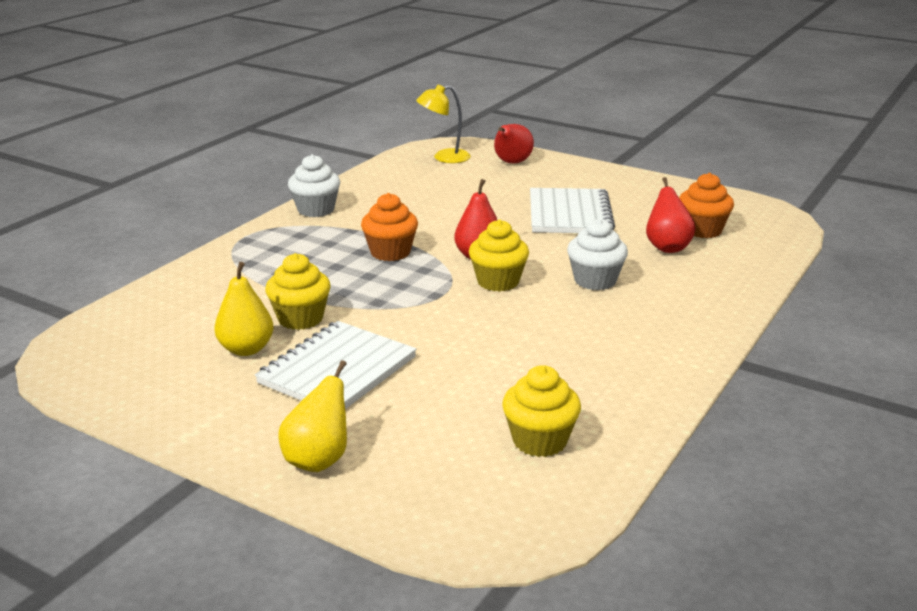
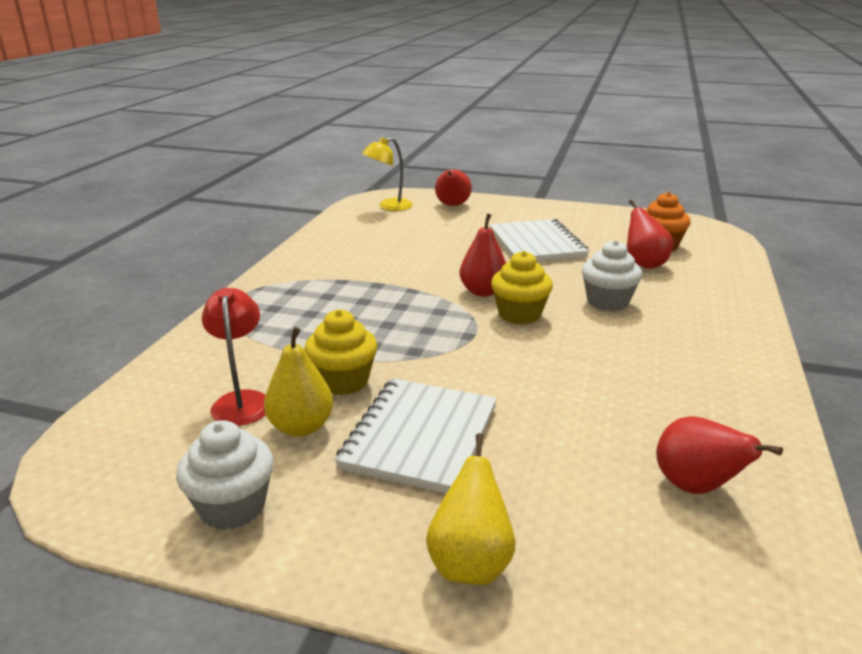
camera: 15 degrees left, 0 degrees up
(210, 322) = (242, 401): none -> red lamp
(316, 210) = (294, 265): white cupcake -> white cupcake (232, 507)
(390, 252) = (395, 298): orange cupcake -> none
(539, 441) = (695, 487): yellow cupcake -> red pear

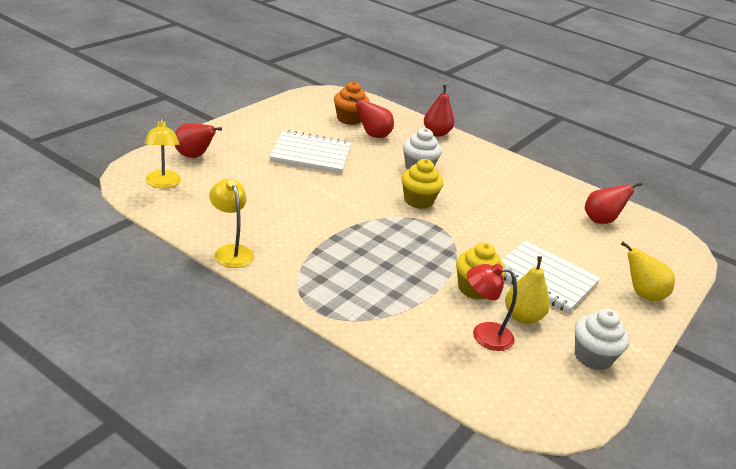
camera: 75 degrees left, 5 degrees up
(305, 249) = (231, 251): none -> yellow lamp
(483, 292) = (377, 201): red pear -> red pear (436, 133)

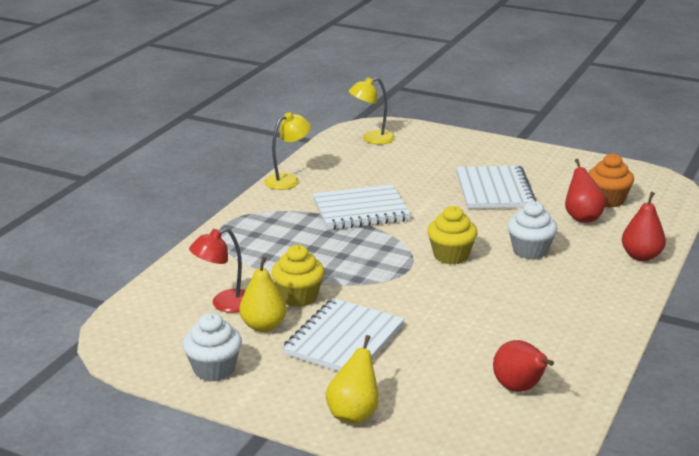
camera: 85 degrees right, 5 degrees down
(194, 156) = (432, 142): red pear -> none
(321, 224) = (360, 210): none -> white notebook
(483, 335) = (224, 304): red lamp -> red lamp turned 120 degrees counterclockwise

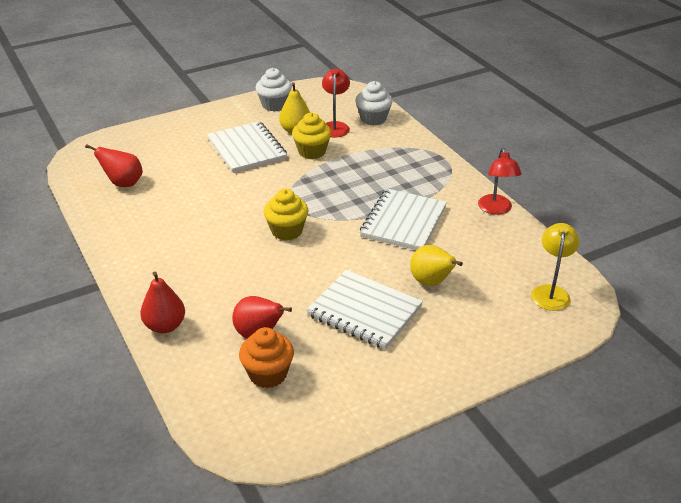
camera: 125 degrees right, 10 degrees up
(288, 180) = (496, 209): yellow lamp -> red lamp
(354, 414) = (182, 128): yellow pear -> yellow pear (431, 282)
(530, 250) = (247, 272): white cupcake -> white cupcake (373, 119)

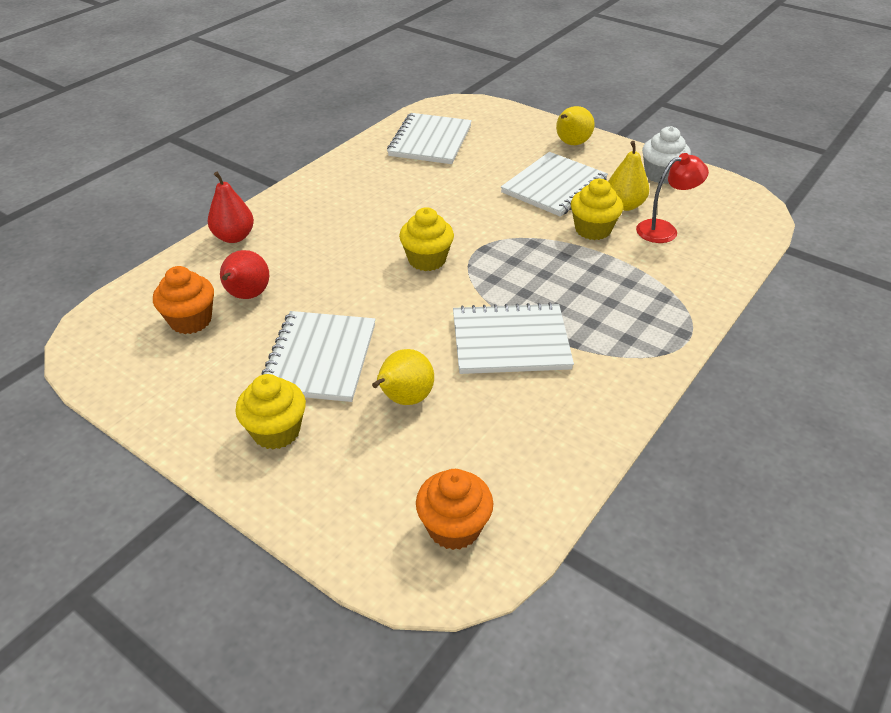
camera: 65 degrees right, 5 degrees up
(123, 183) = (430, 141): red pear -> white notebook
(199, 124) = (571, 144): none -> yellow pear
(373, 119) = (714, 253): white cupcake -> none
(429, 350) = (276, 431): none -> yellow cupcake
(496, 209) = (608, 422): red lamp -> none
(551, 292) = (454, 527): yellow lamp -> orange cupcake

